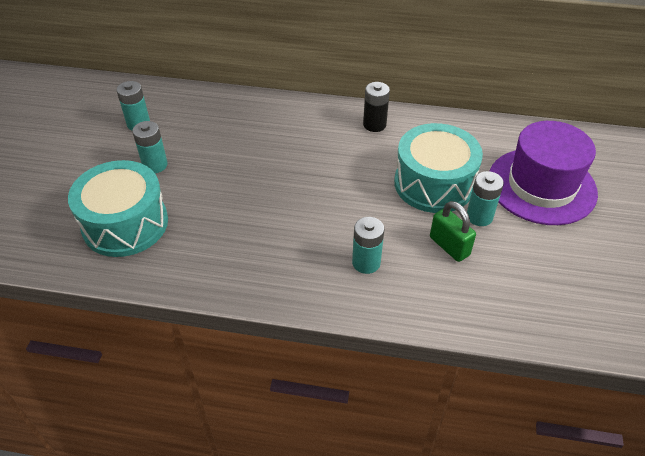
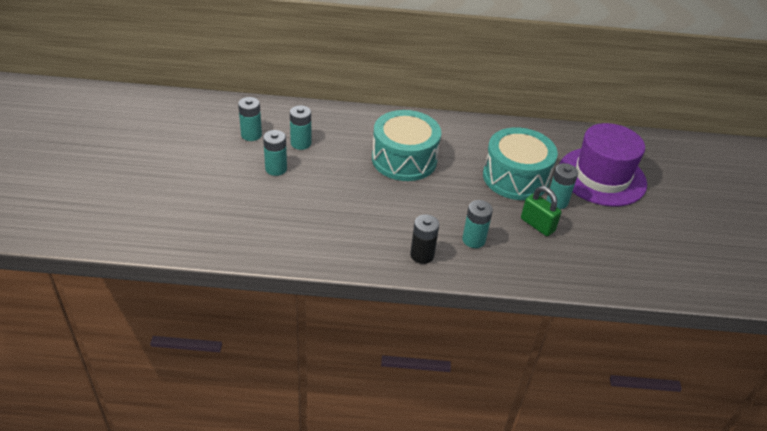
camera: 10 degrees left, 5 degrees down
(125, 224) = (264, 217): turquoise drum -> turquoise drum (404, 159)
(191, 135) = (301, 143): none -> turquoise battery
(374, 125) = (457, 131): black battery -> black battery (422, 255)

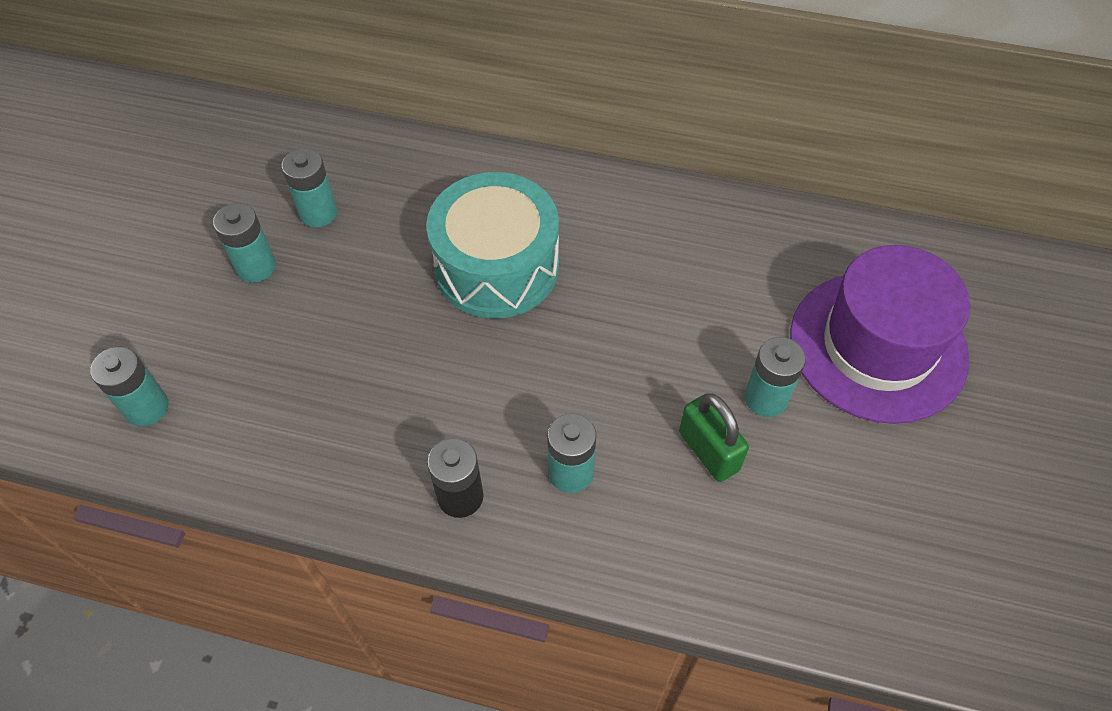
camera: 15 degrees right, 15 degrees up
(251, 135) = (237, 186): turquoise battery -> turquoise battery (147, 407)
(515, 177) = (700, 330): turquoise drum -> none

